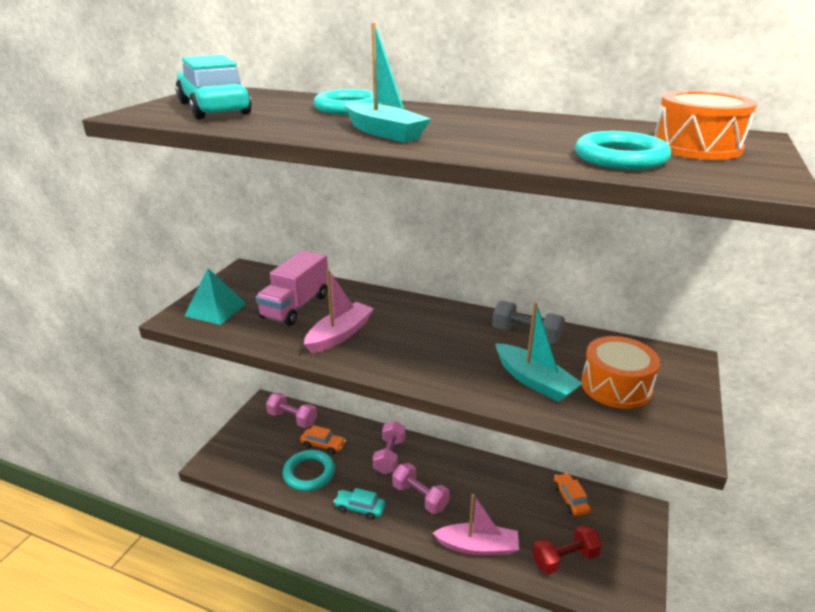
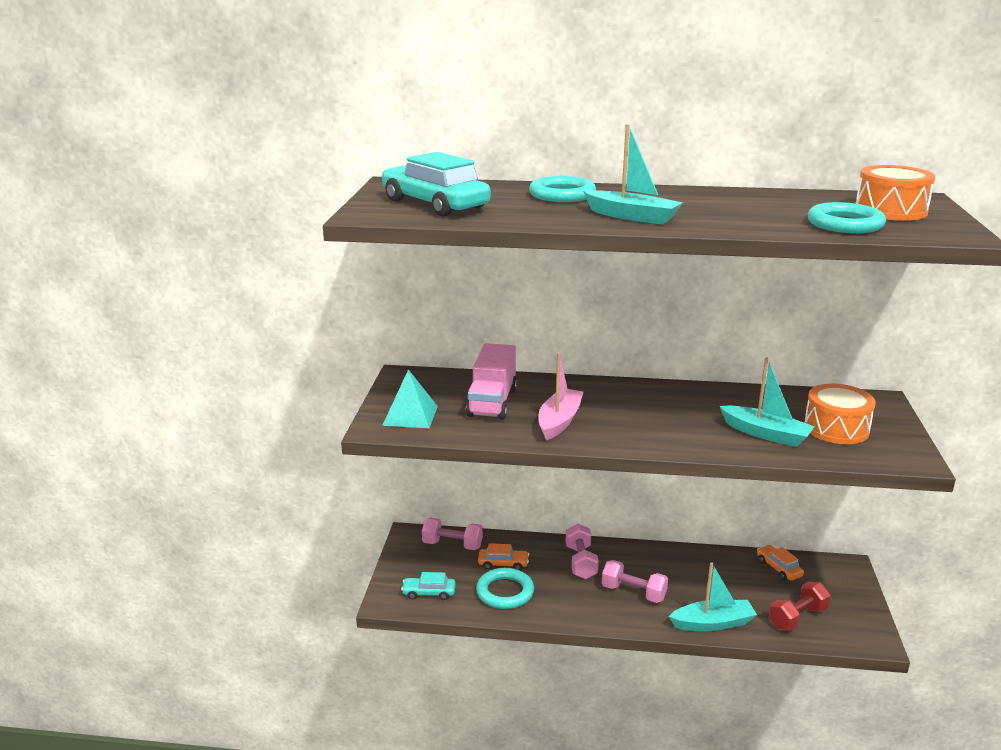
camera: 15 degrees left, 5 degrees down
(360, 508) = (578, 613): turquoise car -> turquoise car (429, 593)
(478, 546) = (713, 623): pink boat -> turquoise boat
(526, 335) = (733, 399): grey dumbbell -> none

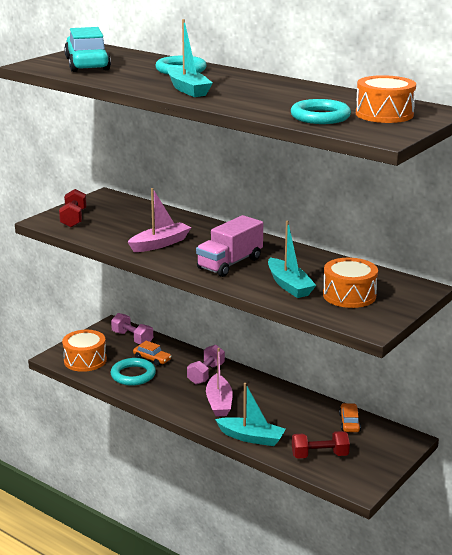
camera: 30 degrees right, 0 degrees up
(410, 415) = (73, 219): turquoise pyramid -> red dumbbell
(429, 593) = (85, 360): turquoise car -> orange drum
(492, 402) = (135, 223): pink truck -> pink truck (230, 263)
(633, 593) = (219, 402): pink dumbbell -> pink boat

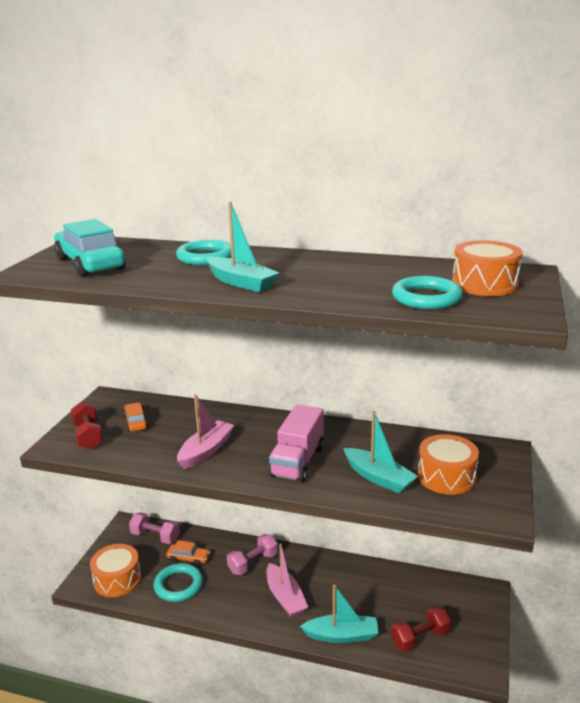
camera: 20 degrees left, 0 degrees up
(206, 374) = (253, 563): pink dumbbell -> pink dumbbell turned 45 degrees clockwise
(349, 423) = (422, 586): orange car -> orange car (136, 422)

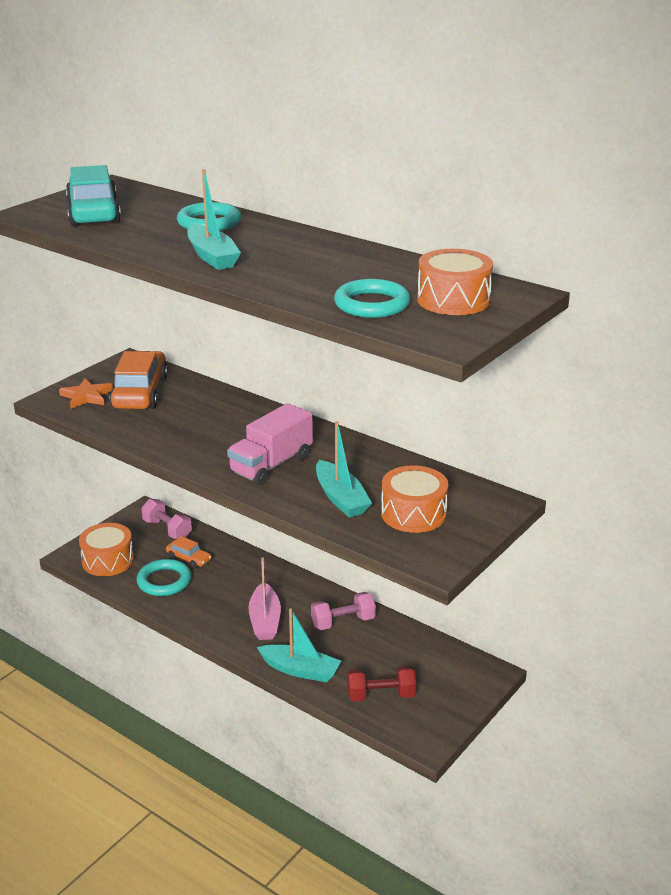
camera: 20 degrees right, 5 degrees up
(88, 436) = (86, 396): red dumbbell -> orange star
(136, 422) = (140, 392): orange car -> orange car, size x2.00
(206, 451) = (188, 435): pink boat -> none
(253, 563) = (252, 580): pink dumbbell -> pink dumbbell (343, 622)

